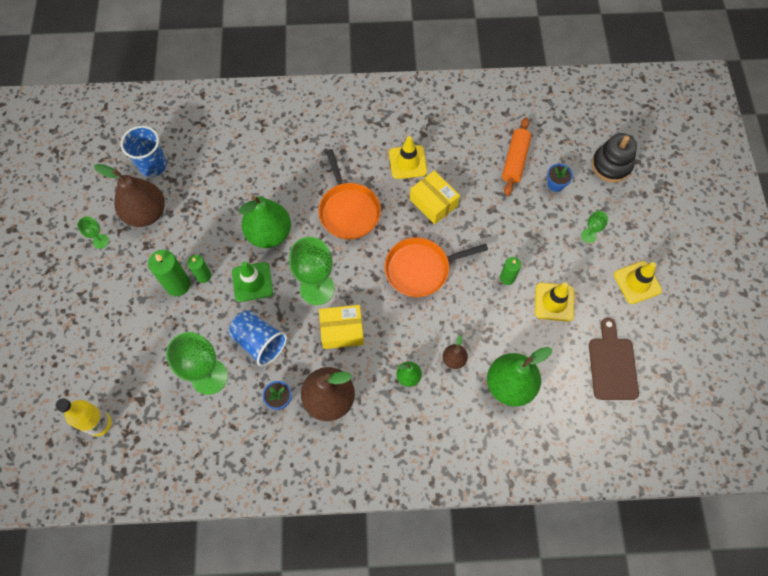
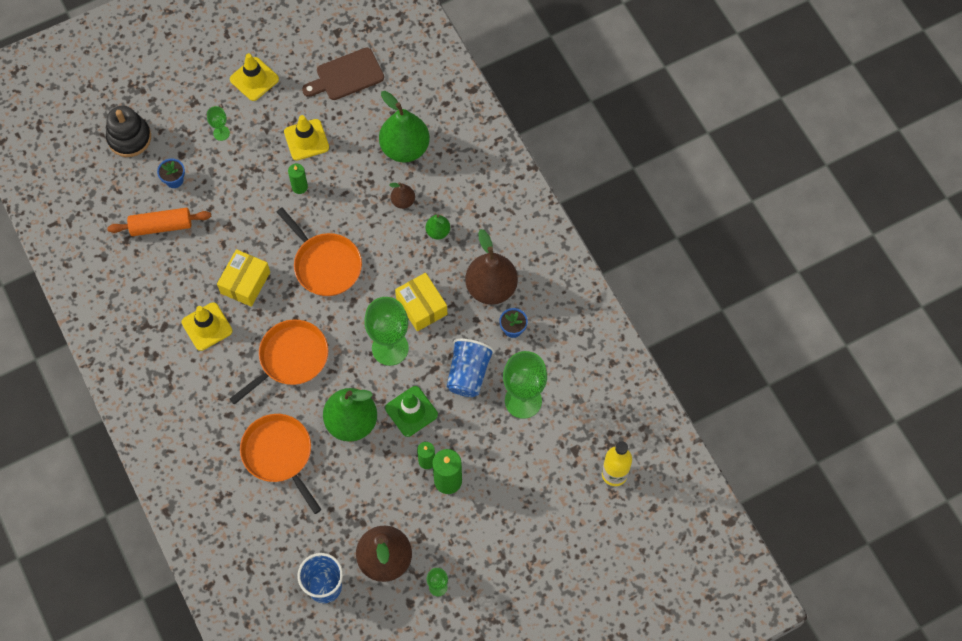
camera: 115 degrees left, 0 degrees up
(273, 173) = (279, 454): none -> orange pan

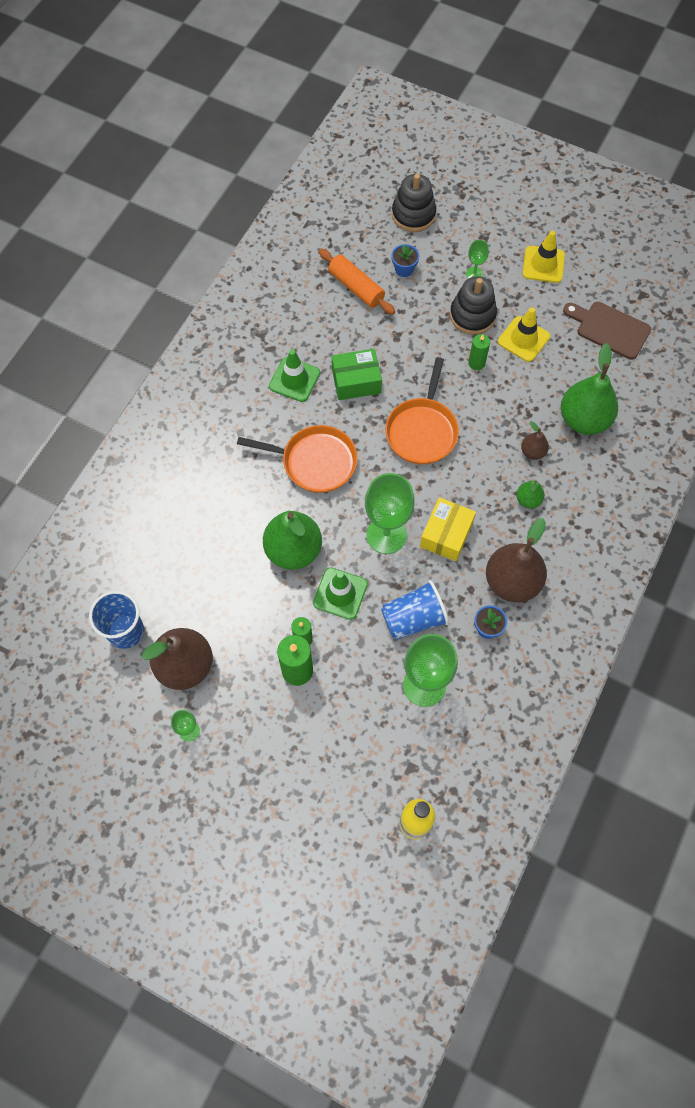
camera: 55 degrees right, 0 degrees up
(207, 326) = (294, 379): yellow traffic cone -> green traffic cone
(245, 282) = (356, 381): yellow box -> green box
(256, 160) = (472, 315): none -> black stacking toy
(279, 454) = (221, 512): orange pan -> none

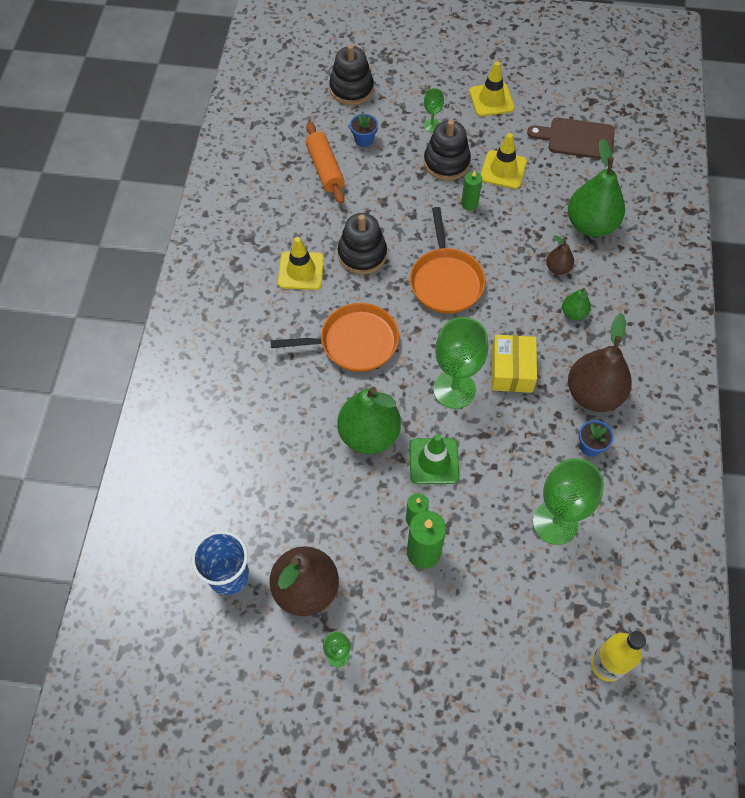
camera: 20 degrees left, 5 degrees down
(294, 379) = (301, 271): green traffic cone -> yellow traffic cone
(356, 287) = (325, 169): orange rolling pin -> orange rolling pin turned 45 degrees clockwise
(356, 381) = (362, 254): green box -> black stacking toy
(413, 618) = (516, 461): blue cup -> none

